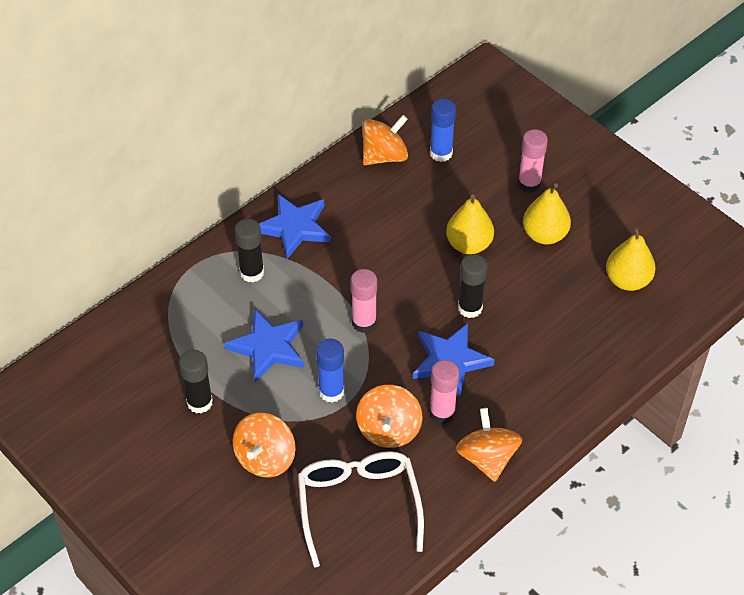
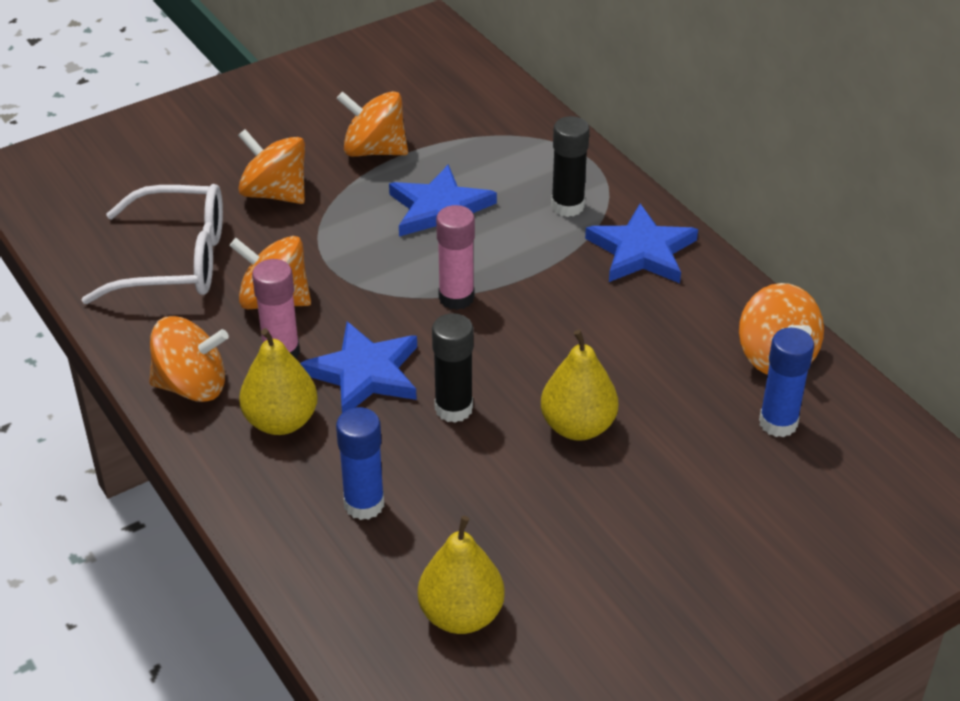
camera: 100 degrees right, 10 degrees down
(199, 402) = (374, 150): black glue stick -> orange spinning top
(331, 391) = (352, 256): blue glue stick -> blue glue stick (364, 504)
(529, 184) = (699, 523): pink glue stick -> none
(544, 235) = (582, 523): yellow pear -> yellow pear (281, 421)

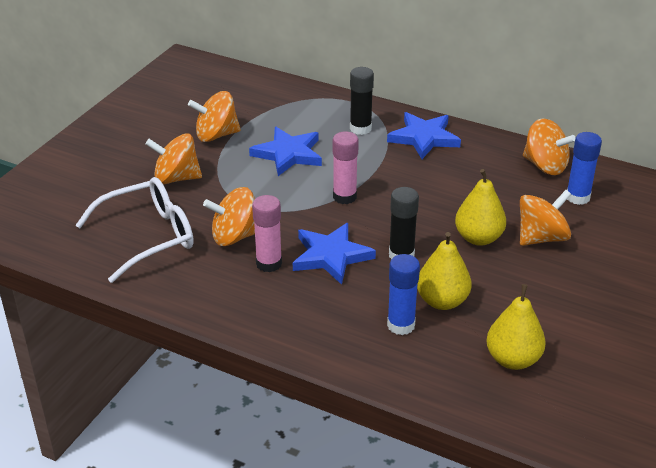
camera: 30 degrees left, 5 degrees down
(192, 386) = (230, 303): orange spinning top -> orange spinning top (541, 238)
(281, 421) = (306, 301): yellow pear -> yellow pear (442, 301)

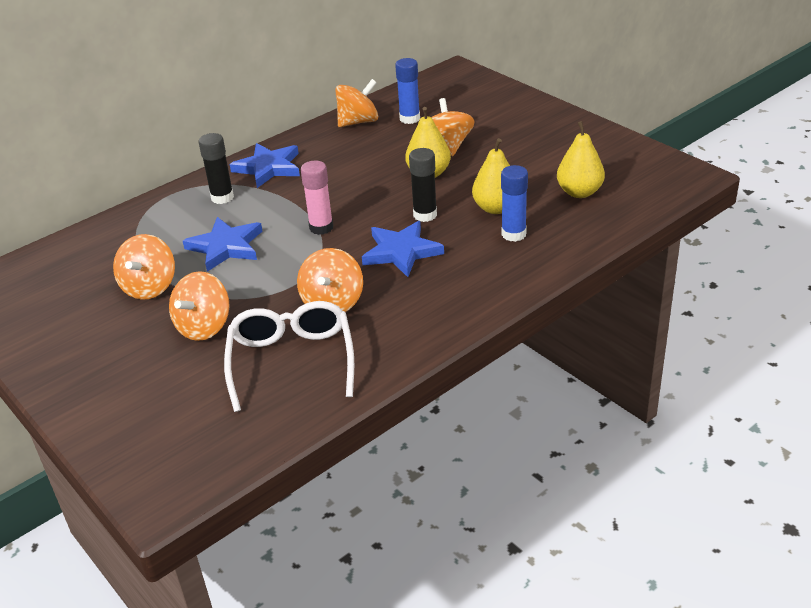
camera: 65 degrees left, 0 degrees up
(269, 263) = (388, 289): pink glue stick -> none

